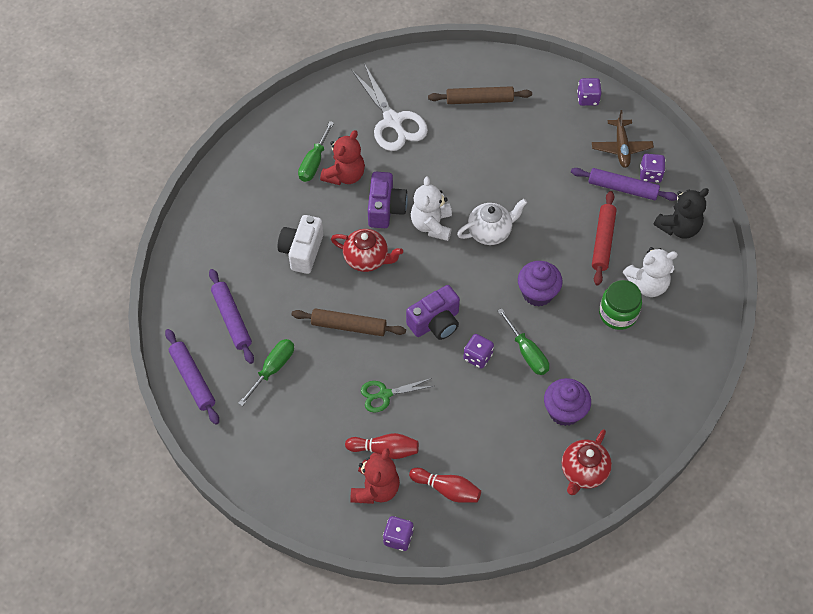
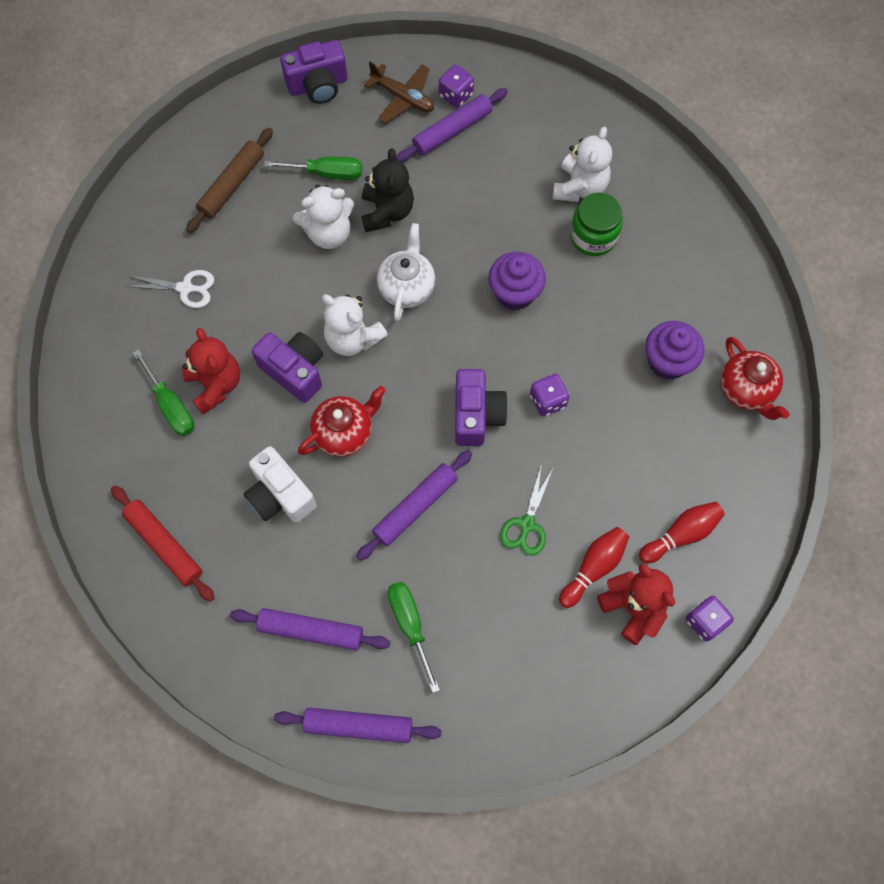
camera: 55 degrees left, 10 degrees up
(349, 326) = (415, 507): brown rolling pin -> purple rolling pin
(393, 121) = (185, 288): white scissors -> white scissors, size x0.57
(491, 168) = (328, 233): none -> white teddy bear
(527, 353) = (577, 350): green screwdriver -> green screwdriver (327, 173)
(587, 99) = (318, 85): purple dice -> purple camera
(603, 241) = (500, 191): red rolling pin -> red rolling pin (164, 545)
(678, 227) = (536, 115): black teddy bear -> black teddy bear (387, 212)

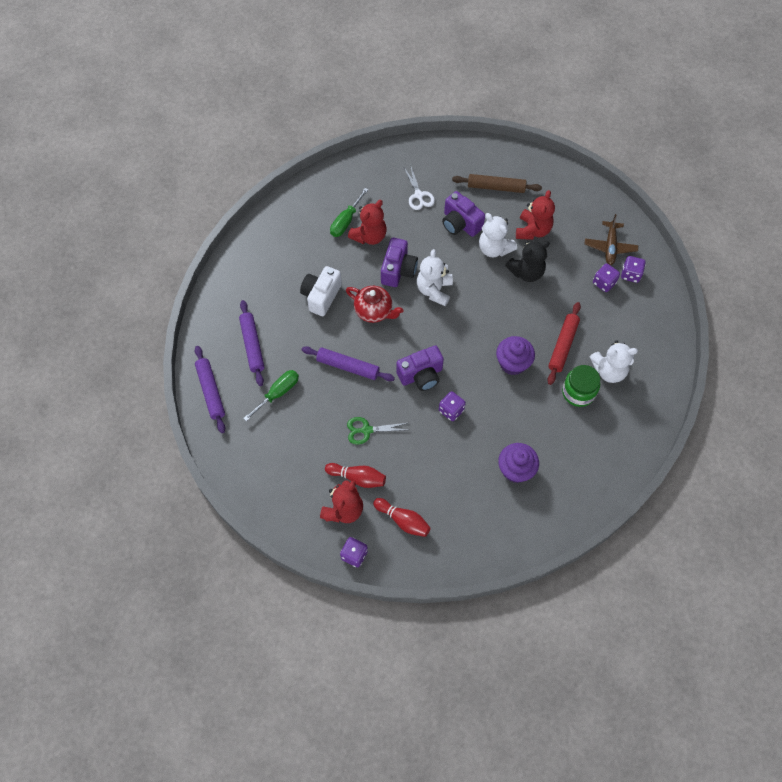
camera: 65 degrees right, 5 degrees down
(164, 545) = (267, 255): red rolling pin -> red rolling pin (563, 345)
(318, 85) = (589, 199): purple camera -> purple camera (460, 224)
(327, 173) = (533, 230): green screwdriver -> red teddy bear
(407, 287) = (482, 304): white teapot -> none
(452, 131) = (604, 283): purple rolling pin -> purple dice
(746, 390) = (521, 525): red teapot -> none

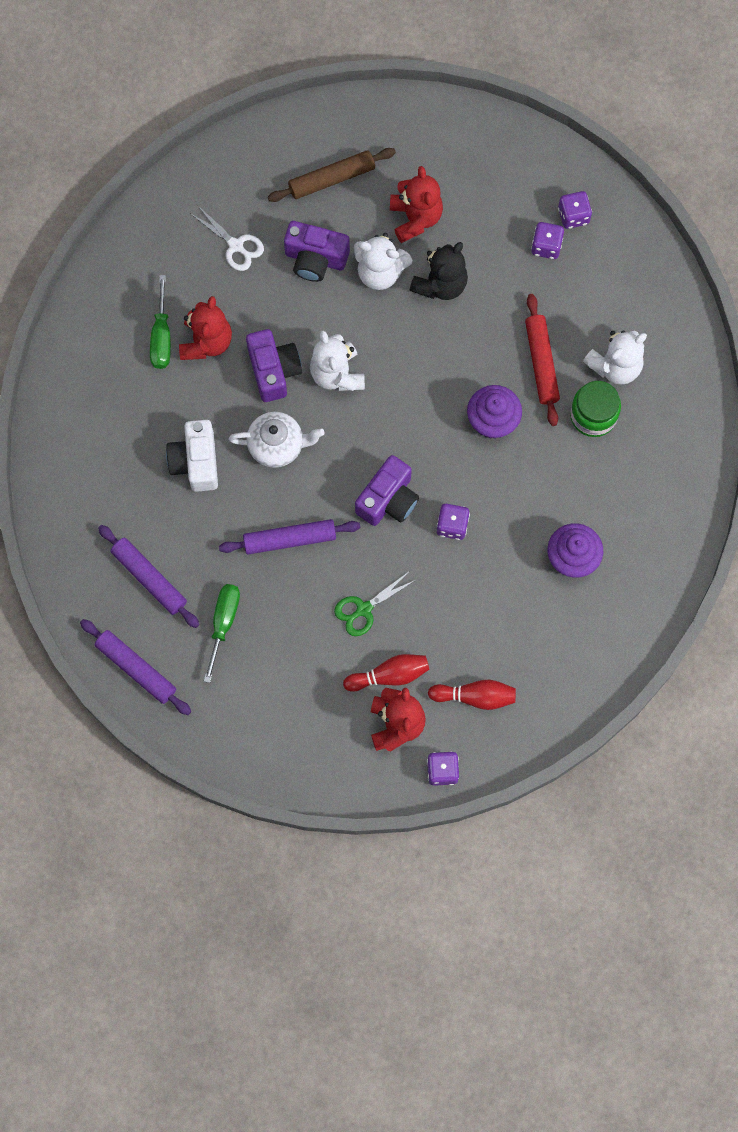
camera: 30 degrees left, 10 degrees up
(374, 311) = (277, 445): red teapot -> white teapot
(610, 247) = (527, 189): brown plane -> none

